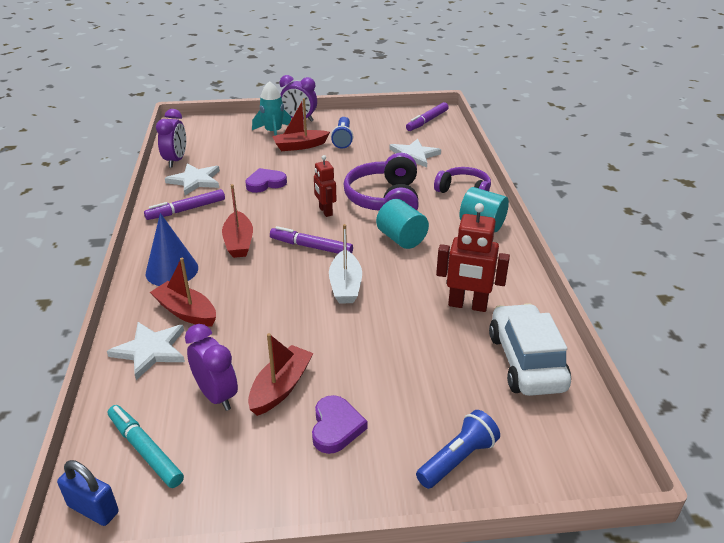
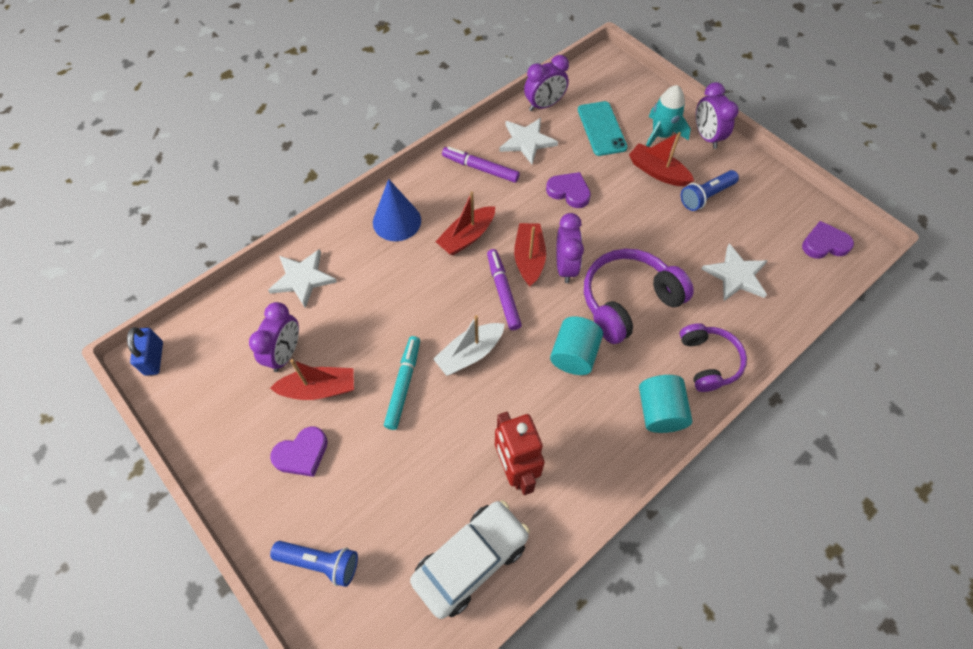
camera: 55 degrees right, 25 degrees up
(145, 450) = (213, 349): turquoise marker -> turquoise marker (403, 384)
(186, 312) = (357, 268): red boat -> red boat (529, 258)
(233, 149) = (601, 128): none -> turquoise phone
(325, 211) = (565, 267): red robot -> purple clock
(427, 121) = (824, 244): purple marker -> purple heart

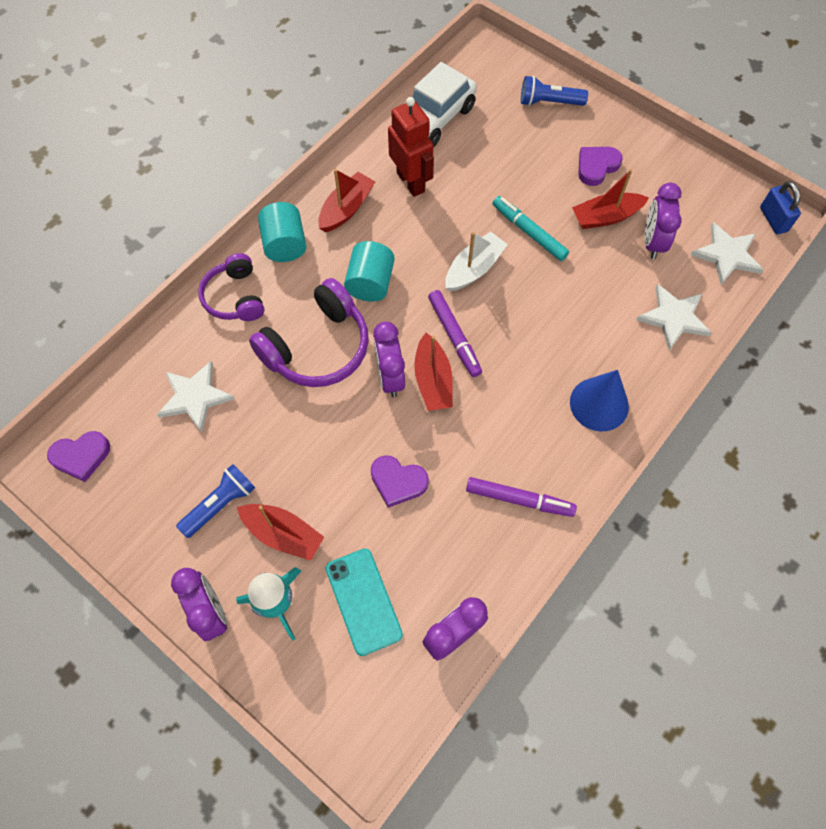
camera: 170 degrees right, 5 degrees up
(403, 384) = (529, 232): turquoise marker -> turquoise marker turned 135 degrees clockwise
(467, 237) = (510, 396): red boat -> red boat (346, 209)
(527, 141) = (466, 558): white star -> white star (727, 255)

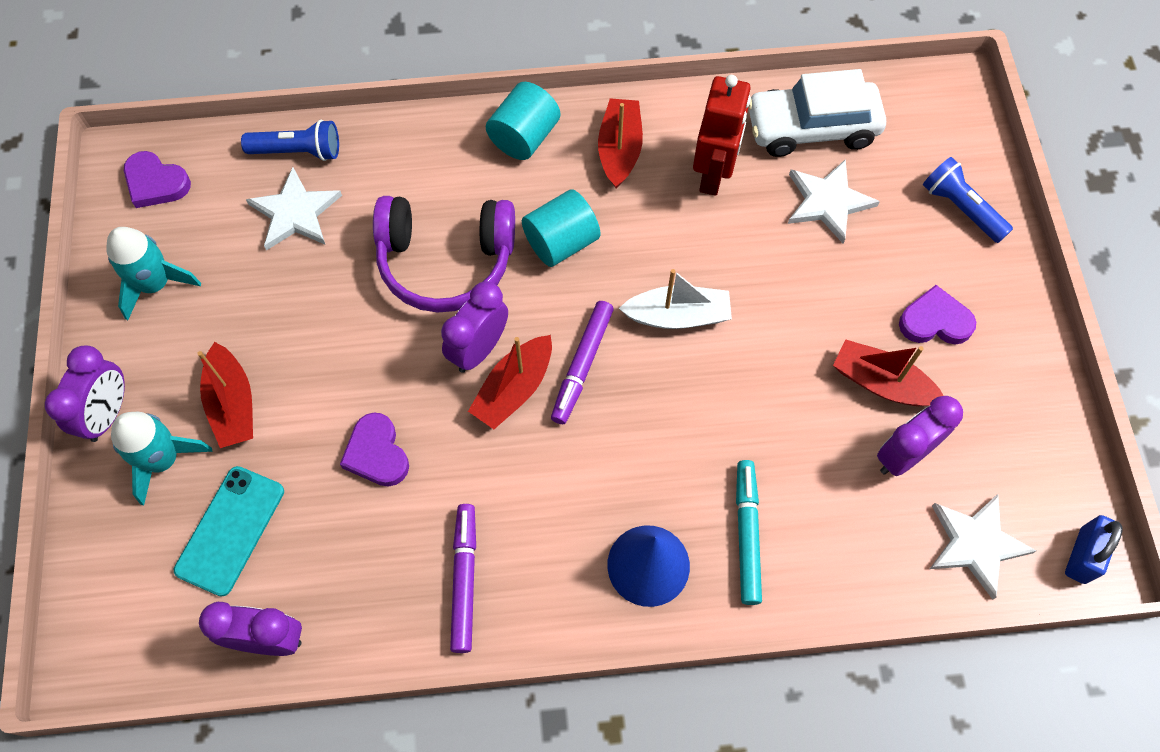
camera: 45 degrees right, 0 degrees up
(152, 513) = (155, 284): none -> turquoise rocket
(221, 504) = (214, 328): blue flashlight -> blue flashlight (298, 151)
(235, 297) = (426, 150): purple headphones -> none
(346, 209) = (619, 150): red boat -> red boat turned 75 degrees counterclockwise
(519, 499) = (464, 579): purple marker -> purple marker turned 150 degrees counterclockwise
(529, 232) = (778, 327): turquoise marker -> turquoise marker (747, 534)
(673, 318) = (832, 554): white star -> white star (828, 202)

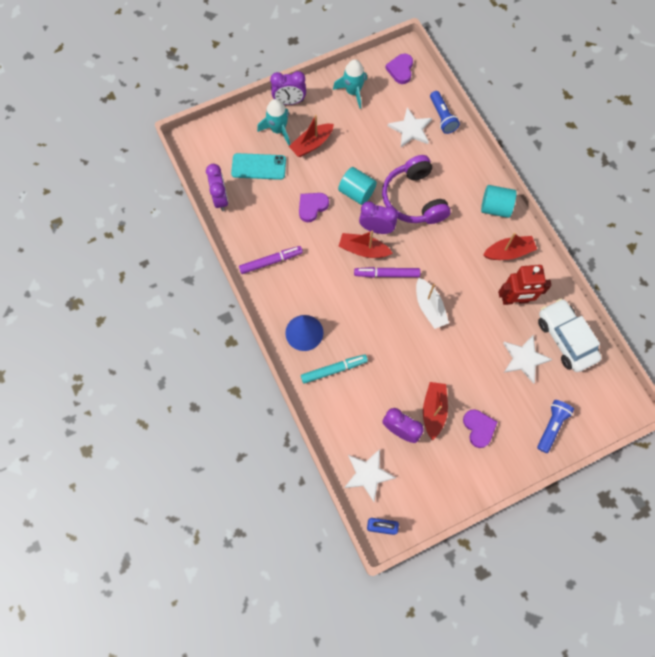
camera: 70 degrees right, 5 degrees up
(561, 242) = (445, 244): turquoise cylinder -> turquoise cylinder (356, 192)

